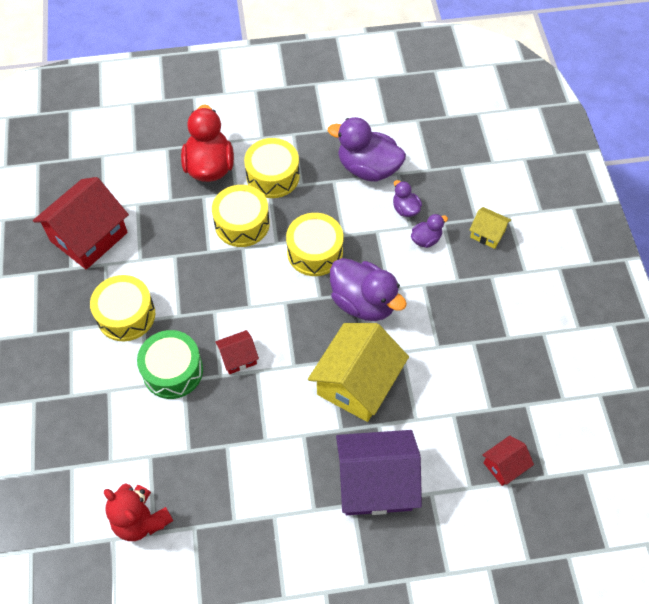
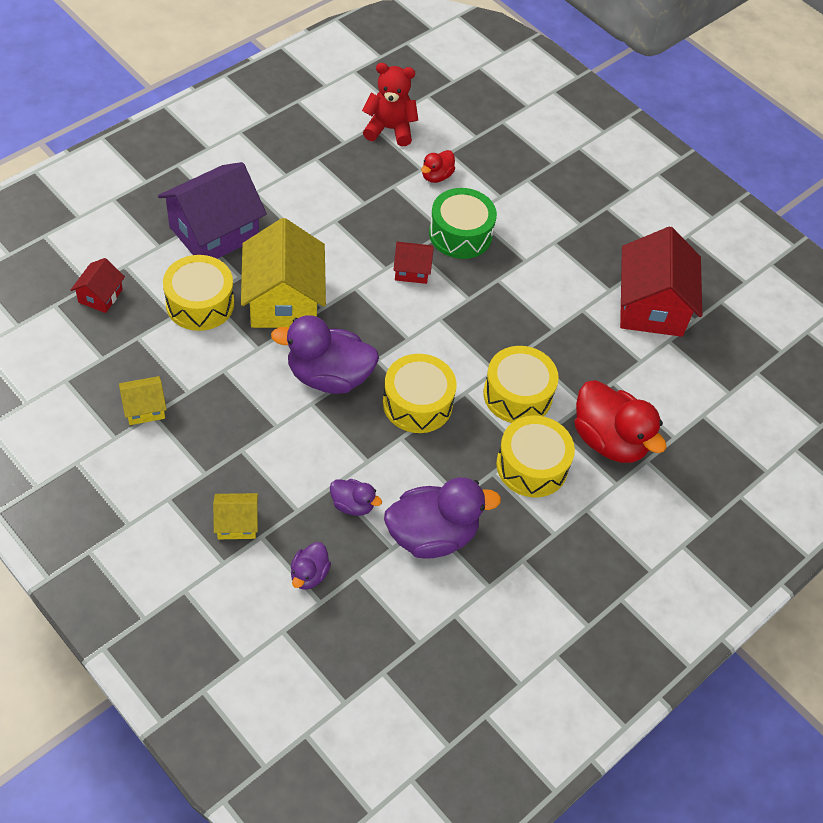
camera: 140 degrees right, 5 degrees down
(126, 315) = (545, 257): yellow drum -> yellow drum (200, 303)
(143, 440) = (436, 176): none -> red duck
(238, 358) = (411, 270): red house -> red house turned 60 degrees clockwise
(426, 239) = (305, 479): purple duck -> purple duck (309, 574)
(512, 345) = (144, 408): none -> yellow house

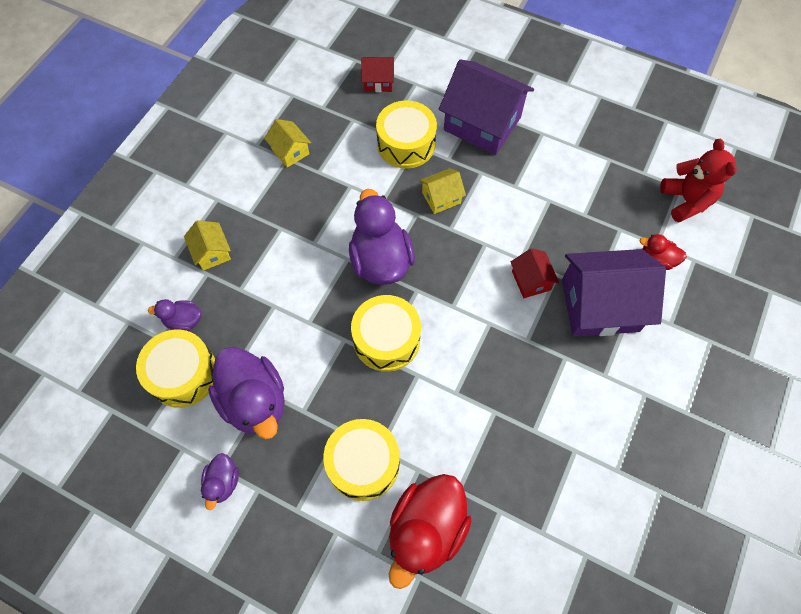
camera: 75 degrees right, 10 degrees up
(283, 300) = (441, 198): yellow house -> yellow house, size x0.48
(352, 505) = (261, 328): purple duck -> purple duck (223, 482)
(460, 234) = (599, 305): green drum -> purple house
(517, 395) = (438, 422): yellow drum -> yellow drum (183, 374)
(651, 306) = (621, 522): red house -> none

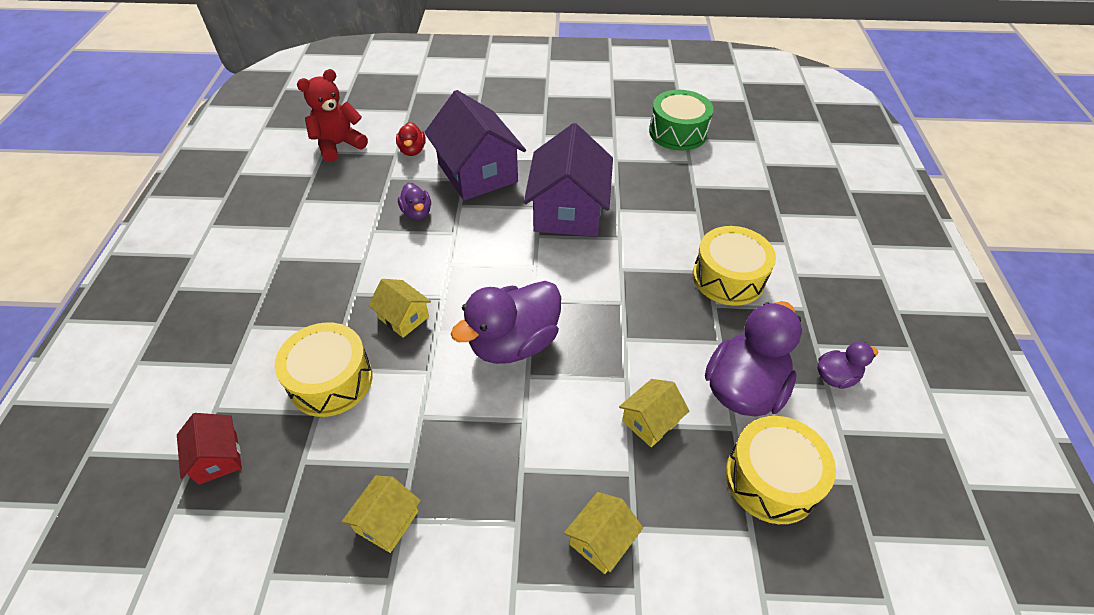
camera: 115 degrees left, 15 degrees down
(183, 321) = (713, 519): purple duck -> purple duck (417, 213)
(268, 320) = (650, 421): none -> yellow house
(386, 339) = (602, 304): yellow drum -> none
(426, 530) = (743, 221): red duck -> none
(482, 123) = (276, 314): purple house -> purple house (568, 211)
(531, 280) = (475, 220): red house -> none
(602, 552) = (677, 132): none -> green drum

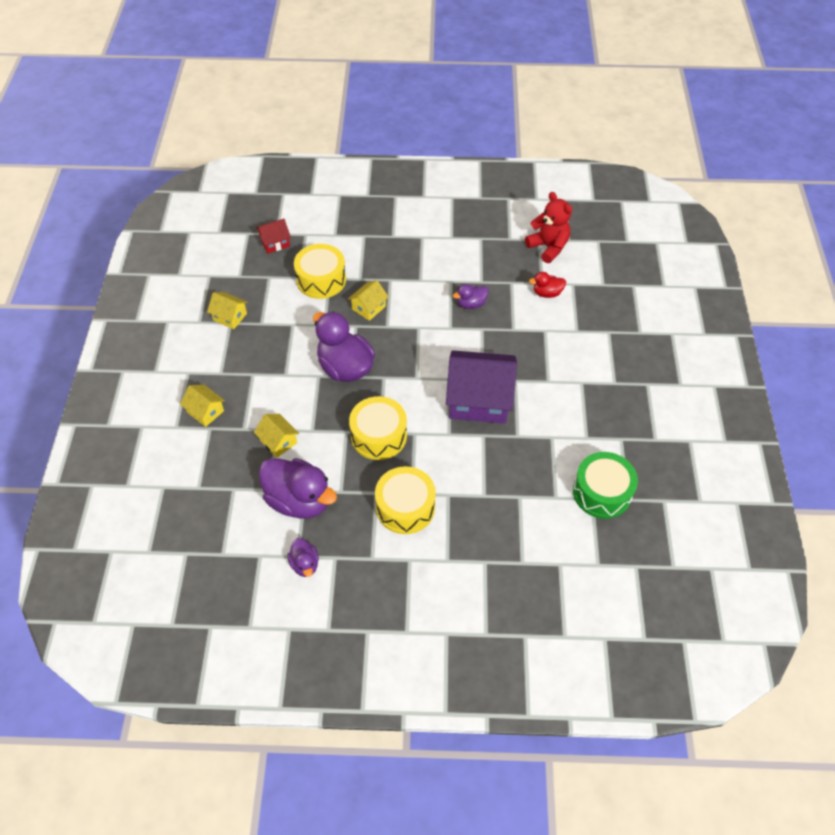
camera: 90 degrees right, 5 degrees up
(477, 173) = (522, 337): purple house -> none
(771, 479) = (230, 505): yellow drum -> yellow drum (379, 436)

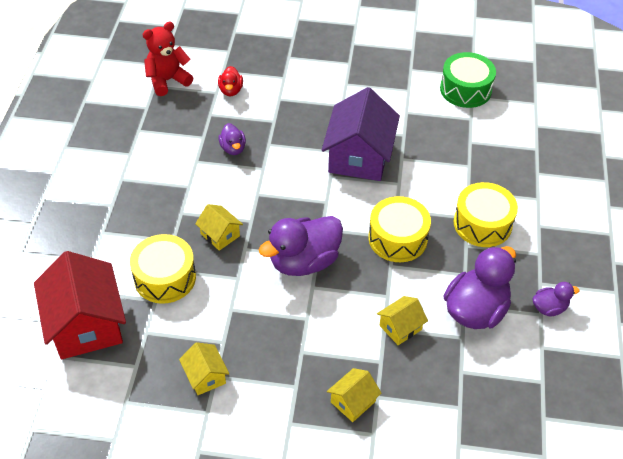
camera: 85 degrees left, 5 degrees down
(230, 317) = (205, 376): yellow house -> yellow house turned 60 degrees counterclockwise
(275, 243) = (86, 324): red house -> red house, size x2.08

